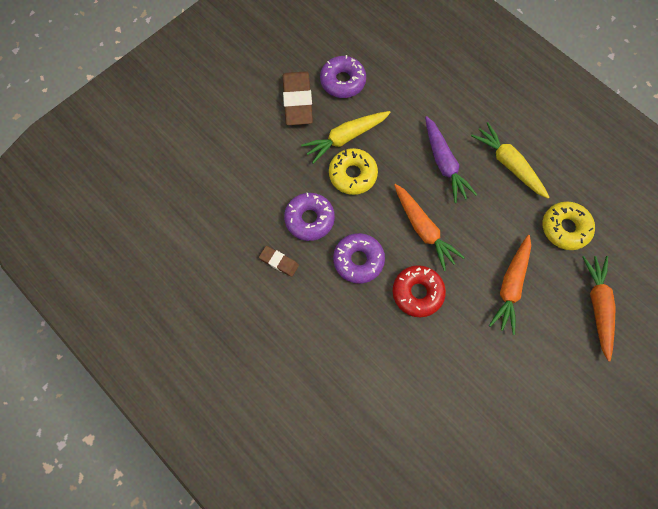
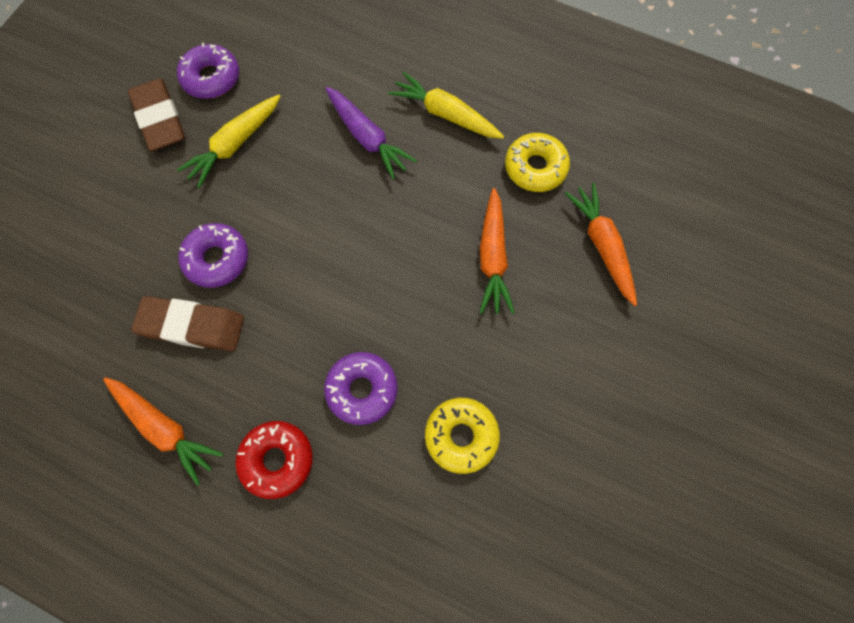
camera: 20 degrees left, 0 degrees up
(279, 262) = (192, 326): brown eraser -> brown eraser, size x1.91
(352, 174) = (257, 186): yellow donut -> yellow donut (461, 436)
(358, 260) = (295, 289): purple donut -> purple donut (362, 390)
(417, 293) = (381, 304): red donut -> red donut (277, 460)
(423, 229) = (366, 224): orange carrot -> orange carrot (164, 428)

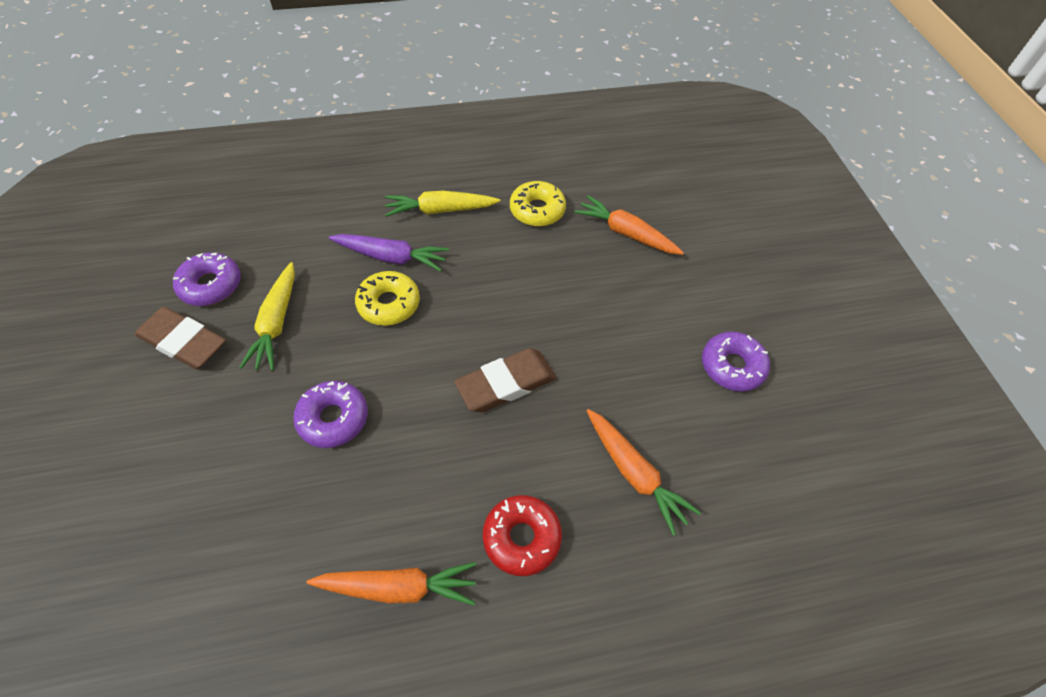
camera: 40 degrees left, 15 degrees down
(192, 326) = (354, 486): brown eraser -> brown eraser (506, 384)
(362, 390) = (544, 436): purple donut -> purple donut (732, 366)
(461, 436) = (646, 417): yellow donut -> yellow donut (389, 304)
(493, 257) = (559, 283): orange carrot -> orange carrot (634, 473)

